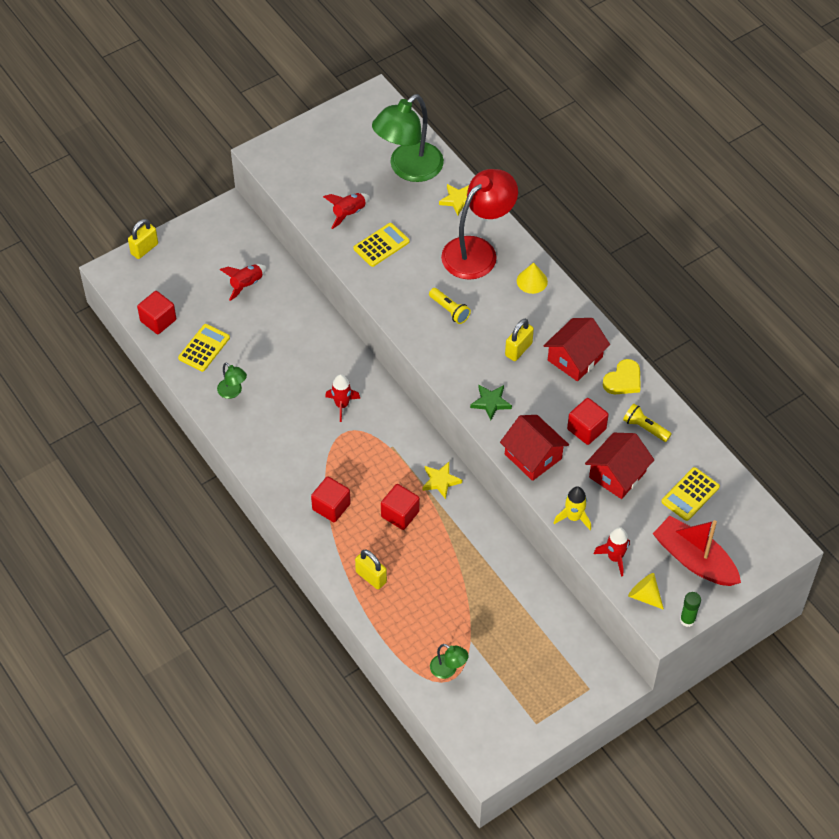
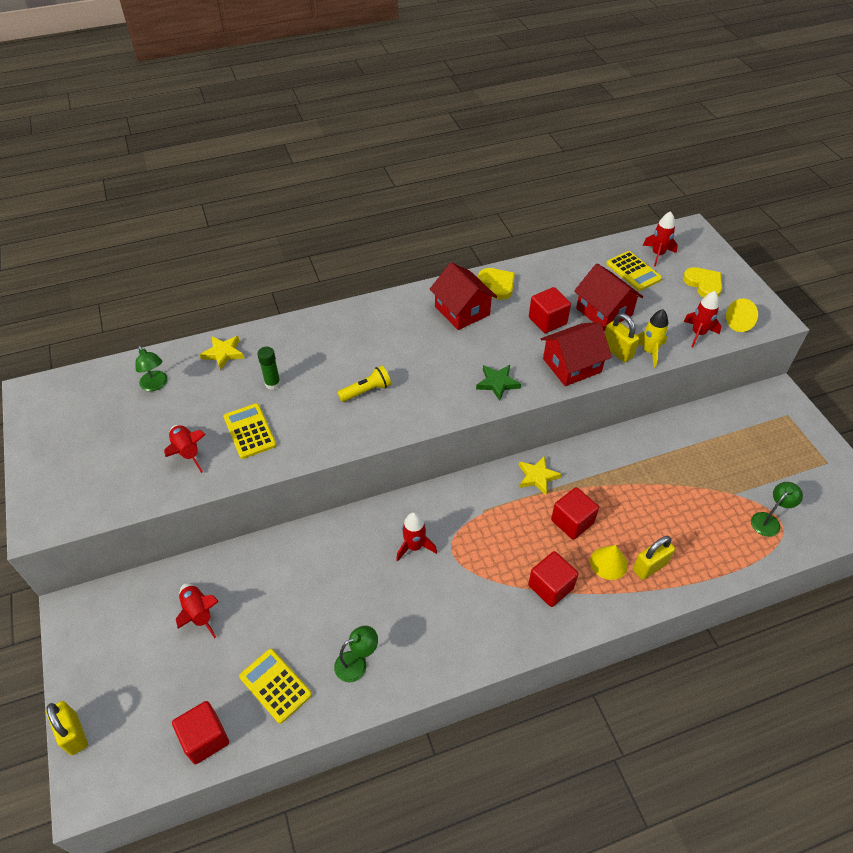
camera: 75 degrees left, 5 degrees down
(408, 169) = (156, 385): green lamp -> green lamp, size x0.44
(477, 251) = (298, 352): red lamp -> none
(518, 349) = (437, 348): yellow padlock -> yellow padlock (617, 351)
(532, 281) = (356, 320): yellow cone -> yellow cone (608, 563)
(645, 428) = (555, 283): yellow flashlight -> none
(687, 620) = (767, 302): green glue stick -> green glue stick (272, 383)
(694, 560) = (703, 284): red boat -> yellow heart
(728, 514) = (657, 254): none -> red rocket

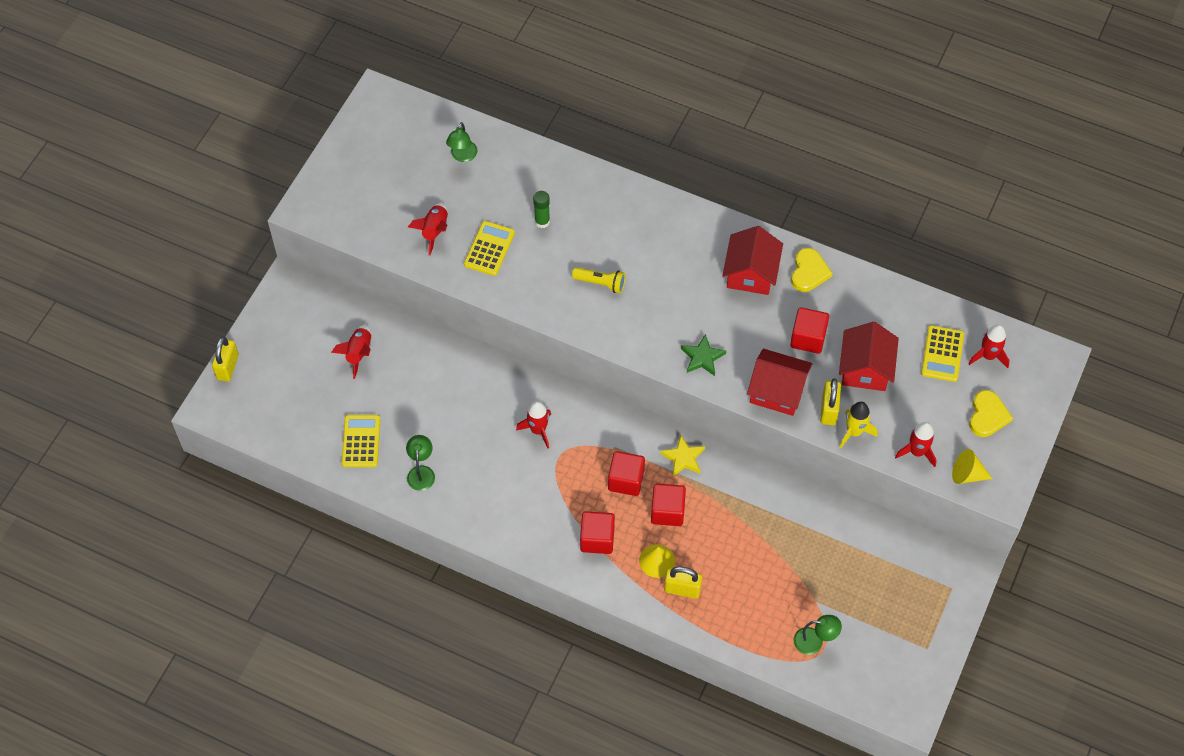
camera: 45 degrees right, 10 degrees up
(205, 738) = (294, 436): red cube -> red cube (626, 480)
(223, 353) = (533, 165): yellow star -> none
(357, 663) = (421, 472): green lamp -> green lamp turned 105 degrees counterclockwise

